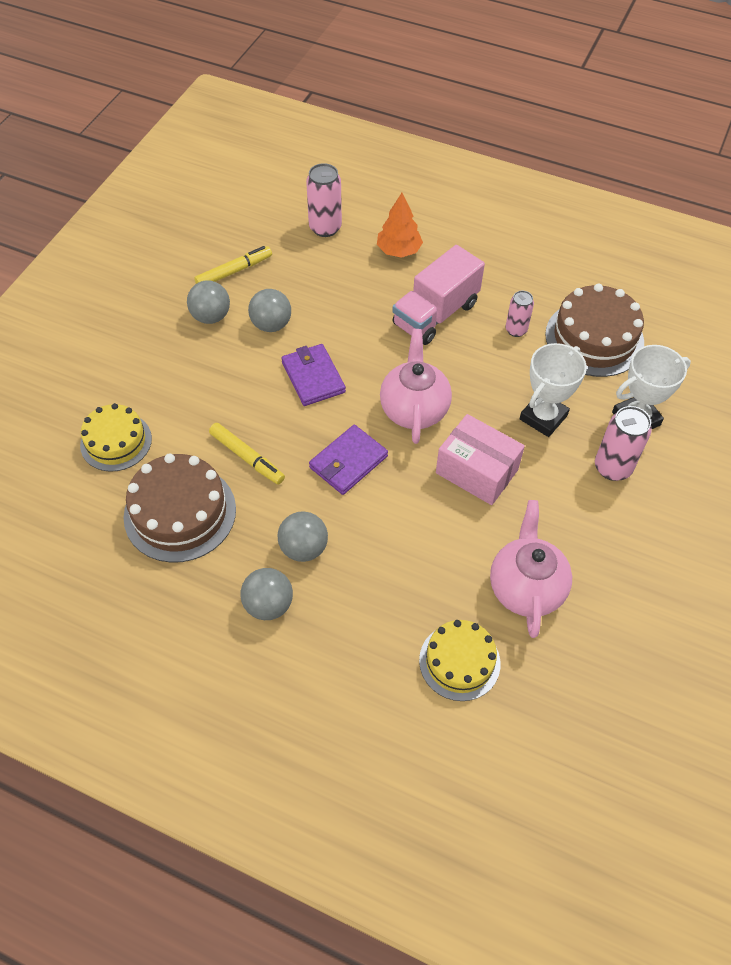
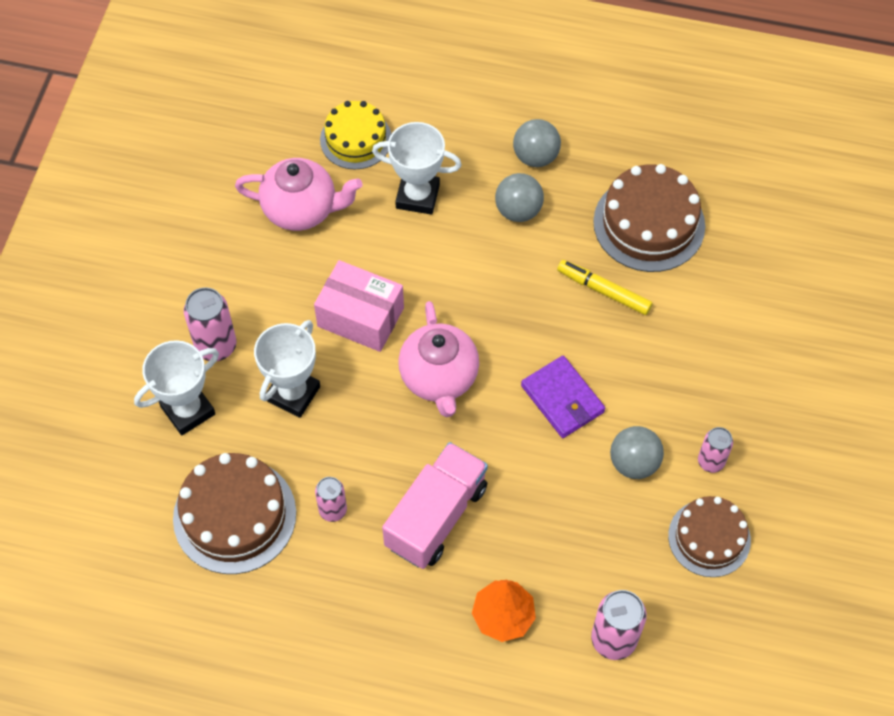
camera: 170 degrees right, 5 degrees up
(116, 441) = (746, 284): yellow cake -> none
(211, 316) = (711, 461): grey ball -> pink can
(234, 271) = (709, 538): yellow marker -> brown cake
(348, 462) = (497, 304): purple wallet -> none
(403, 581) = (417, 196): none -> white trophy
(526, 588) = (301, 210): pink teapot -> pink teapot turned 75 degrees counterclockwise

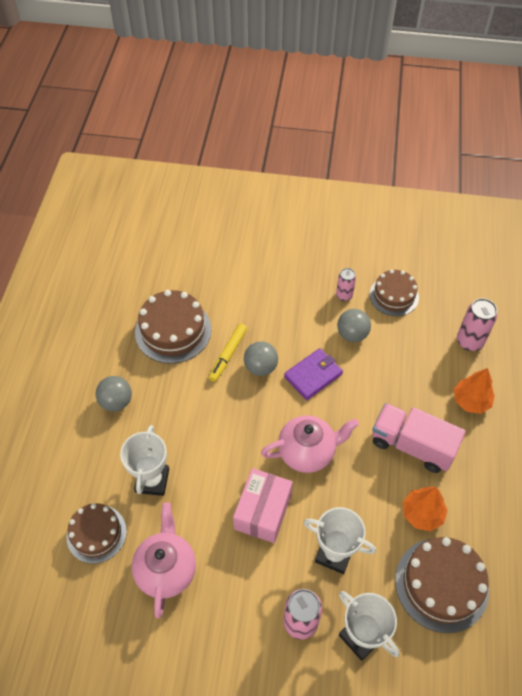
camera: 95 degrees left, 5 degrees down
(333, 510) = (422, 513): pink can -> orange tree
(356, 139) = (96, 533): yellow cake -> brown cake
(518, 210) = (164, 410): grey ball -> grey ball (260, 367)

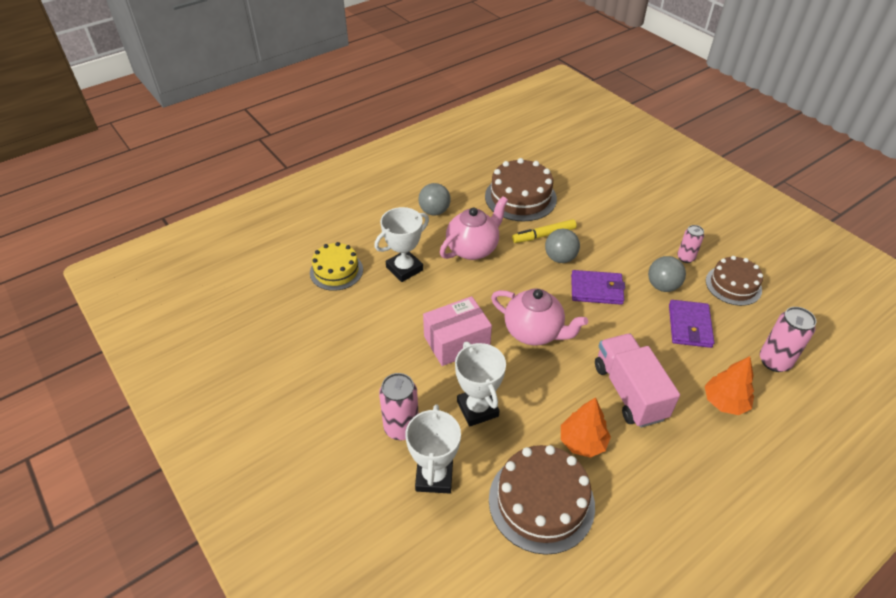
camera: 45 degrees right, 10 degrees down
(96, 533) = (336, 271): brown cake -> yellow cake
(166, 569) = (353, 323): pink teapot -> pink teapot (473, 249)
(398, 355) = (689, 326): none -> purple wallet

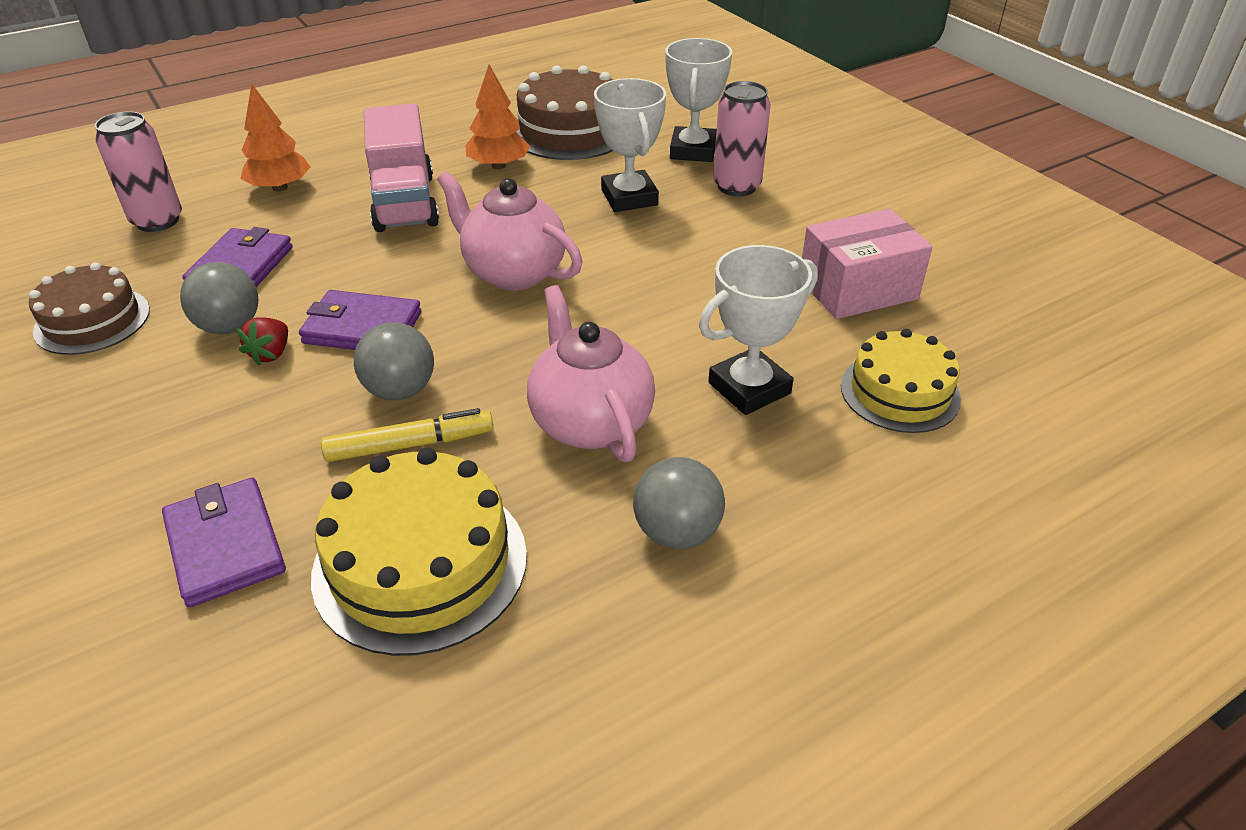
camera: 175 degrees left, 5 degrees down
(456, 342) = (650, 267): pink box -> pink box (857, 289)
(473, 249) = (590, 422): pink teapot -> pink teapot turned 105 degrees clockwise
(520, 197) = (420, 564): brown cake -> yellow cake
(589, 199) = (225, 545): none -> purple wallet
(630, 272) = (271, 354): none -> red strawberry
(685, 258) = (129, 375): pink can -> none

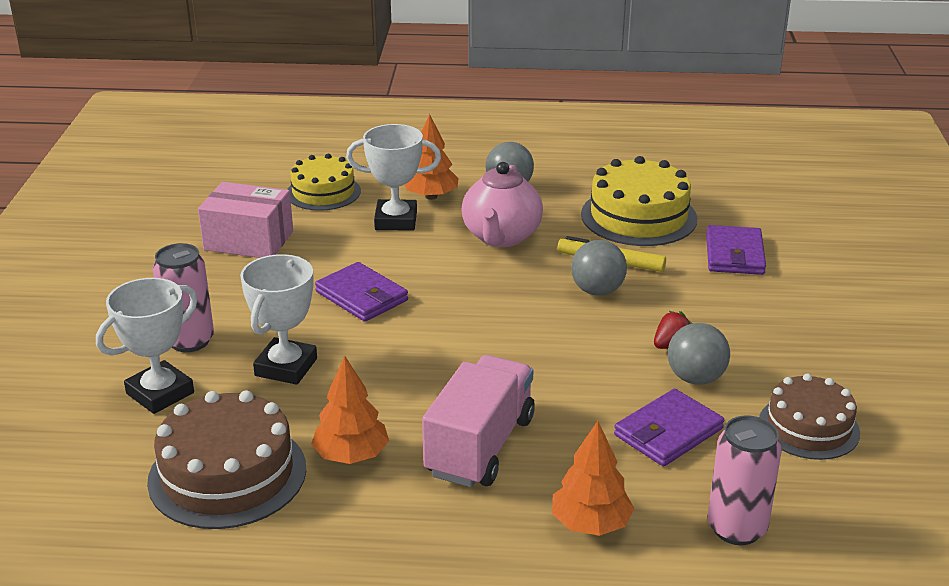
camera: 145 degrees left, 10 degrees down
(362, 328) = (596, 340): purple wallet -> purple wallet (361, 296)
(513, 273) = (453, 338): pink teapot -> none
(762, 453) = (431, 196): none -> orange tree

